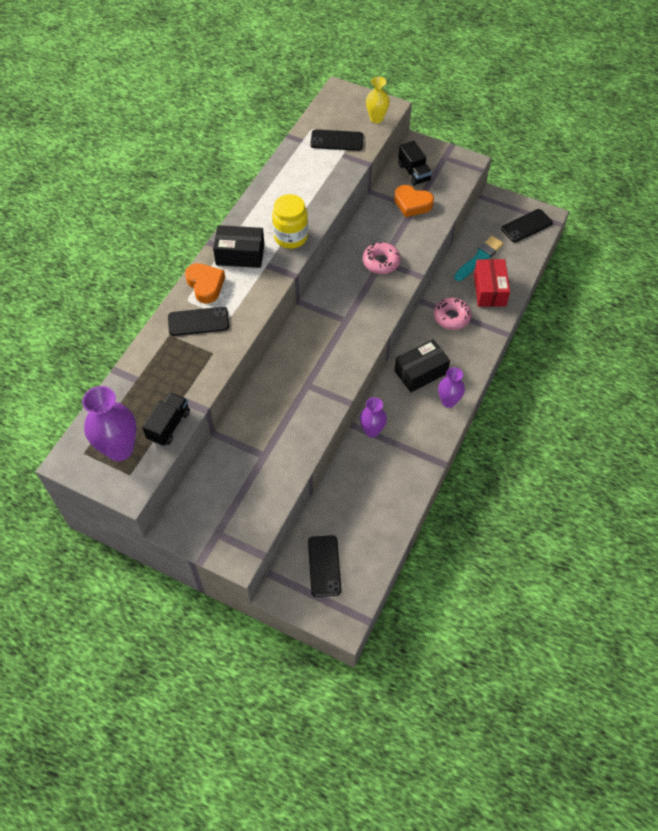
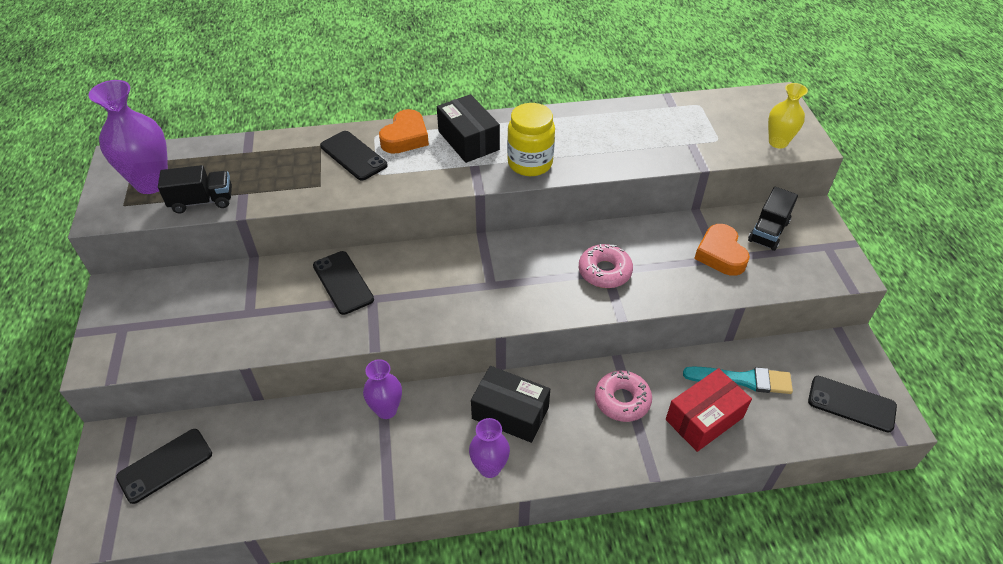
camera: 55 degrees right, 10 degrees down
(337, 140) = (705, 129): black phone -> black phone (343, 282)

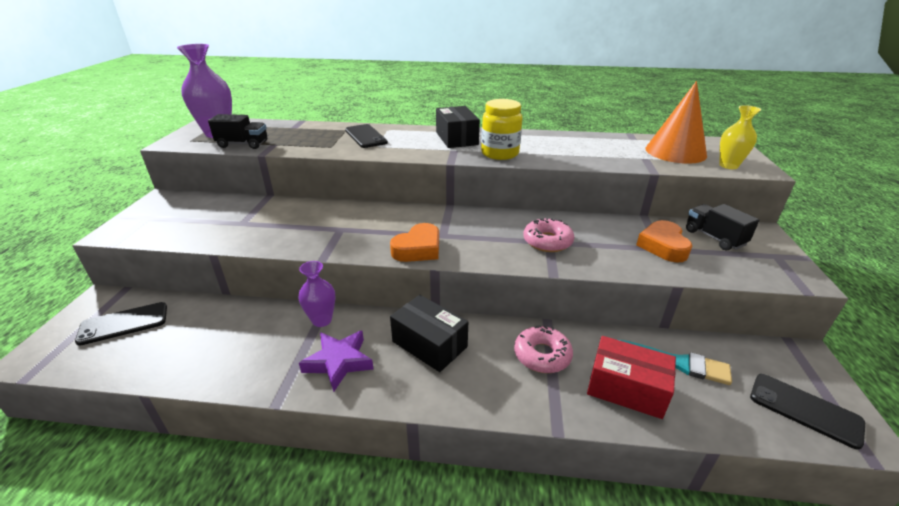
camera: 15 degrees right, 15 degrees down
(343, 282) = (324, 217): black phone -> none
(405, 137) = (409, 132): orange heart -> orange heart (418, 249)
(428, 455) = (339, 362): none -> purple star
(489, 468) = (390, 385): purple vase -> none
(704, 418) = (626, 388): red box -> red box turned 45 degrees clockwise
(721, 125) = (675, 152): none -> orange cone
(768, 231) = (714, 238): black truck -> black truck turned 105 degrees clockwise

